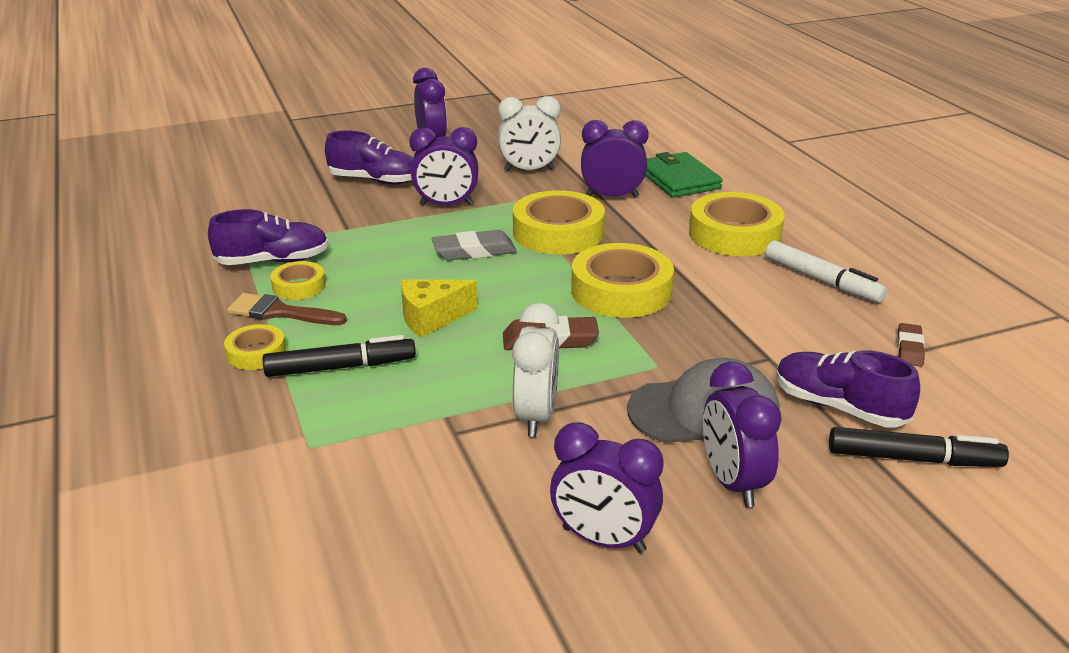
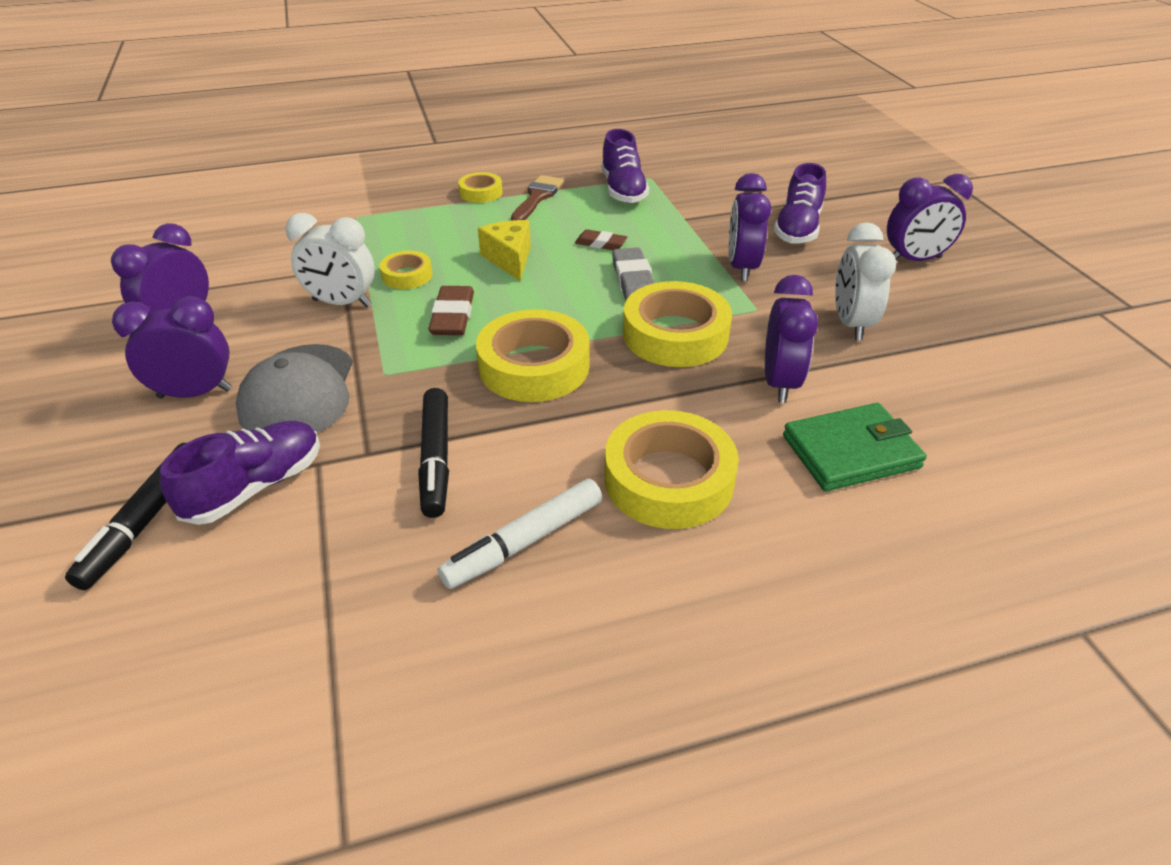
camera: 95 degrees right, 10 degrees up
(299, 286) = (578, 202): yellow tape -> yellow tape (407, 275)
(340, 367) = (448, 223): black marker -> black marker (436, 459)
(909, 348) = (332, 587): brown eraser -> brown eraser (600, 244)

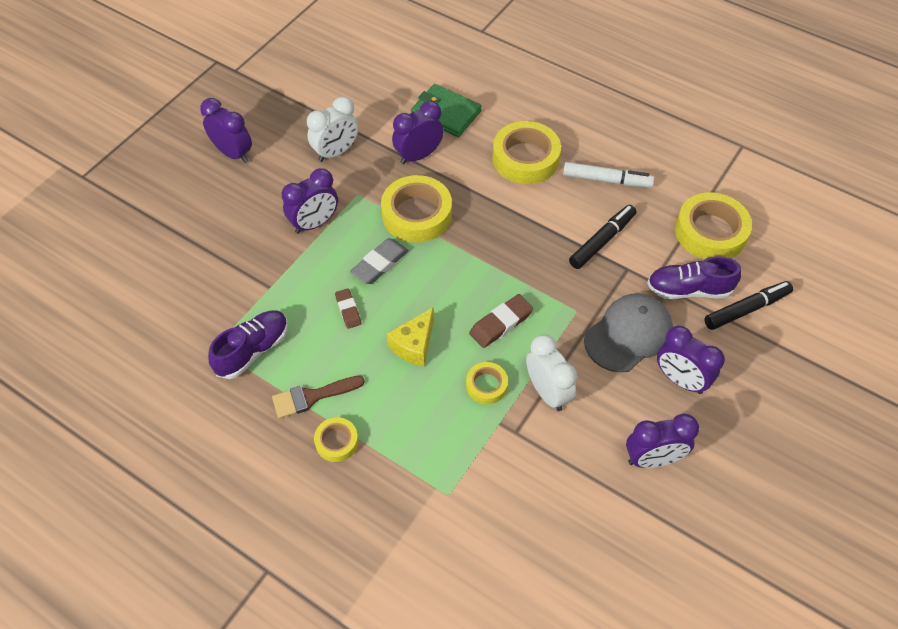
camera: 130 degrees left, 15 degrees up
(534, 366) = (503, 253): yellow tape -> yellow tape (710, 232)
(797, 228) = (234, 221): purple shoe -> none

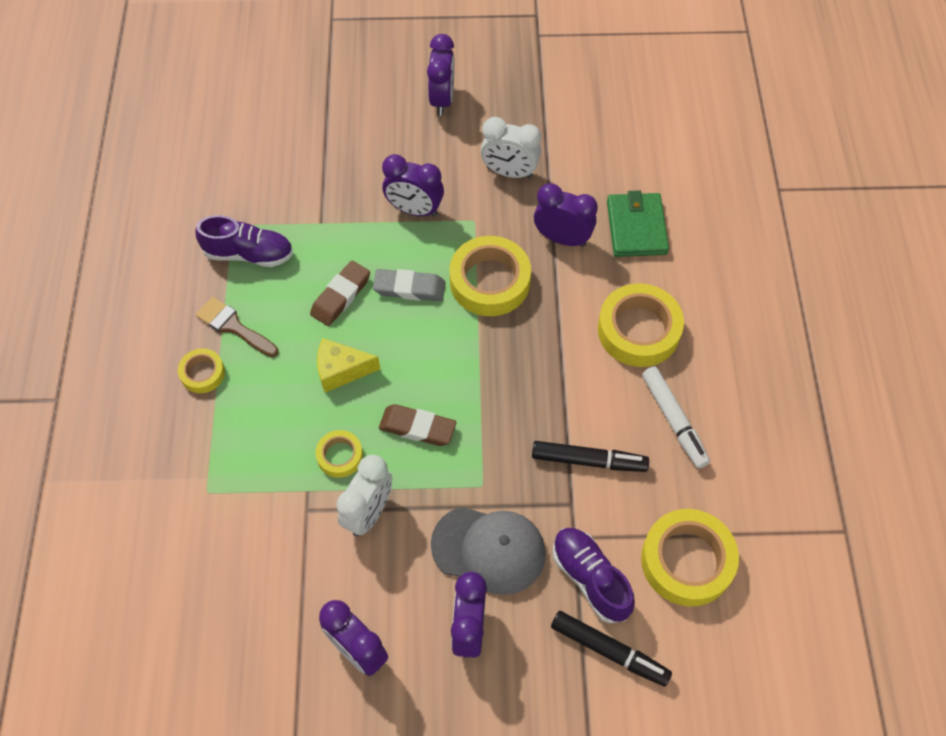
camera: 55 degrees right, 5 degrees up
(348, 310) = (341, 296): brown eraser -> brown eraser, size x1.55

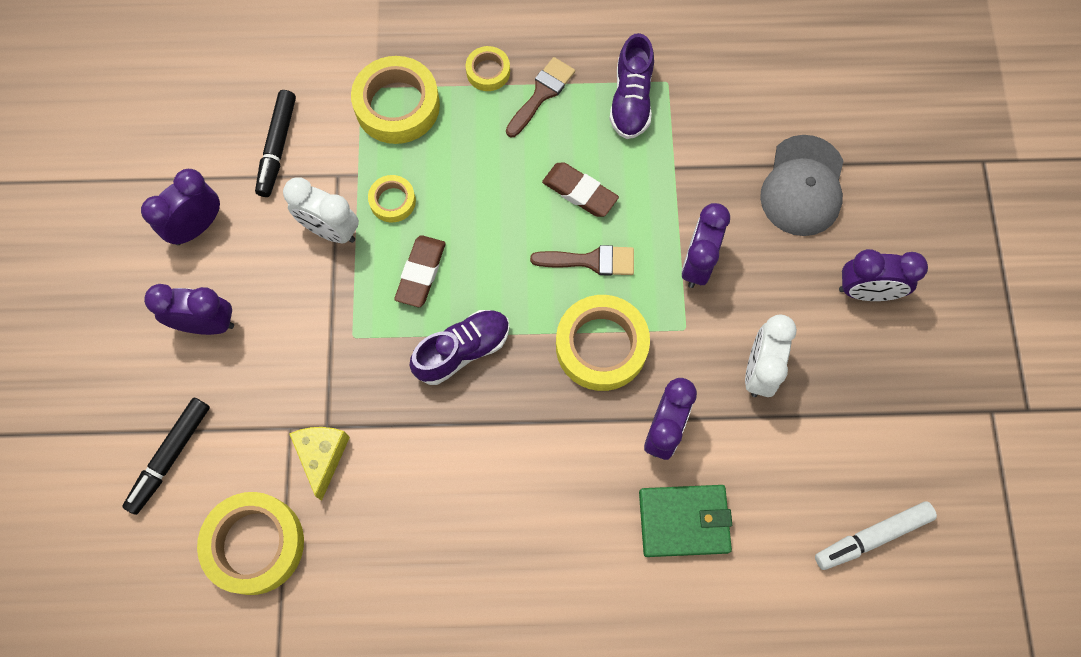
camera: 90 degrees right, 10 degrees up
(341, 370) = (489, 197): yellow cheese -> yellow cheese (322, 456)
(409, 288) = (591, 261): grey eraser -> brown brush
(489, 549) = (284, 343): grey cap -> grey cap (803, 186)
(588, 460) = (375, 447): black marker -> black marker (277, 147)
(590, 578) = (245, 442): purple shoe -> purple shoe (462, 350)
(638, 330) = (537, 513): yellow tape -> yellow tape (397, 106)
(674, 420) = (419, 545): white marker -> white marker (872, 537)

